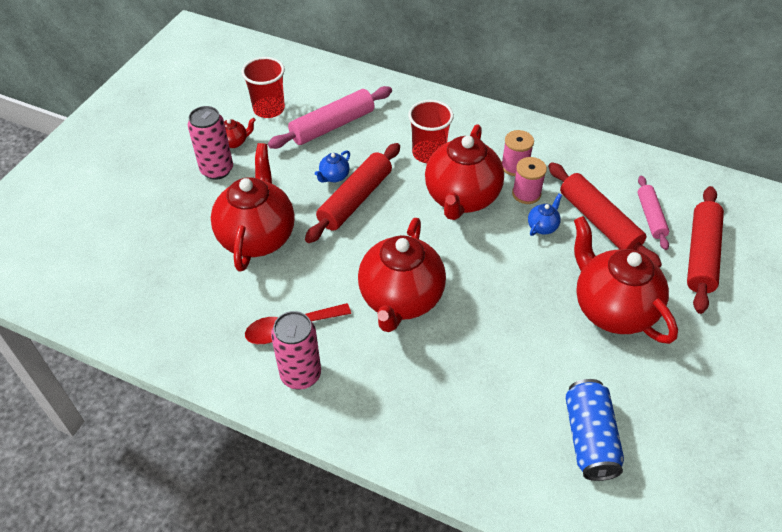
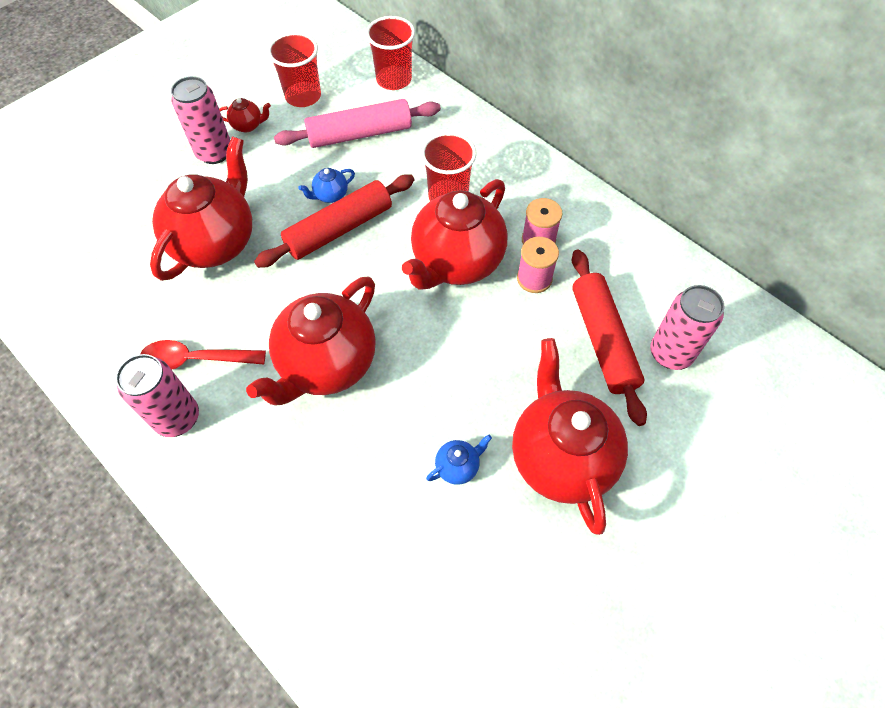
camera: 20 degrees right, 10 degrees up
(337, 79) = (394, 79): none -> red cup
(542, 226) = (532, 326): blue teapot -> blue teapot (458, 467)
(589, 438) = (449, 611): blue can -> none
(651, 217) = (670, 353): pink rolling pin -> pink can
(701, 255) = (708, 423): red rolling pin -> none

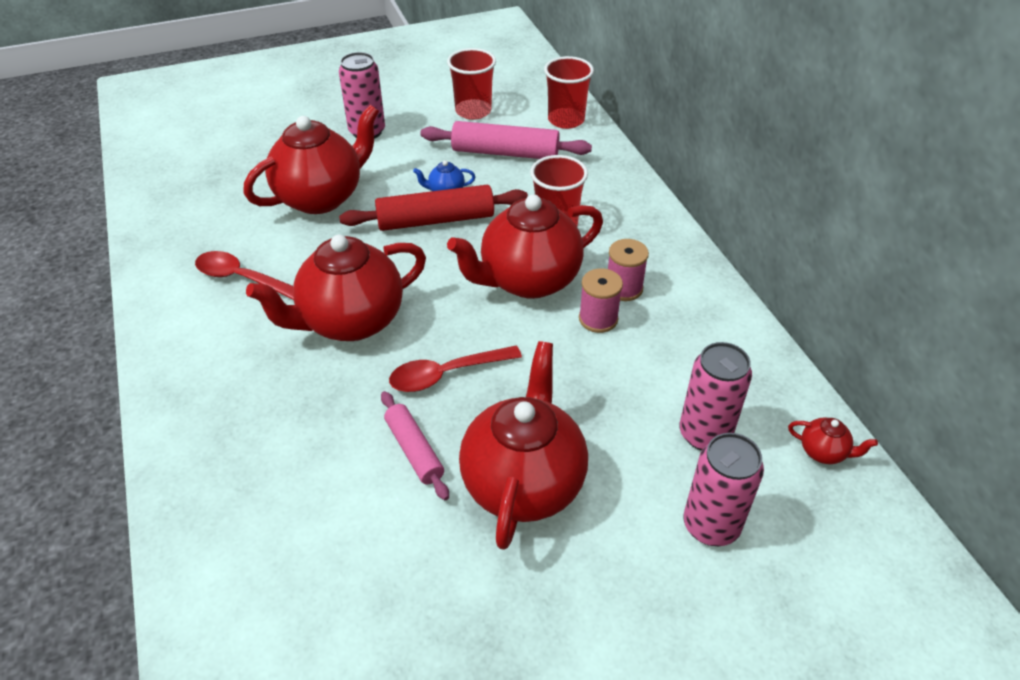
camera: 25 degrees right, 15 degrees down
(177, 418) = (196, 317): pink can -> pink can (711, 525)
(248, 125) = (409, 120): red teapot -> red teapot (823, 452)
(441, 383) = (446, 374): none -> red spoon
(458, 467) = (414, 450): blue teapot -> pink rolling pin
(603, 340) = (636, 396): red rolling pin -> none

